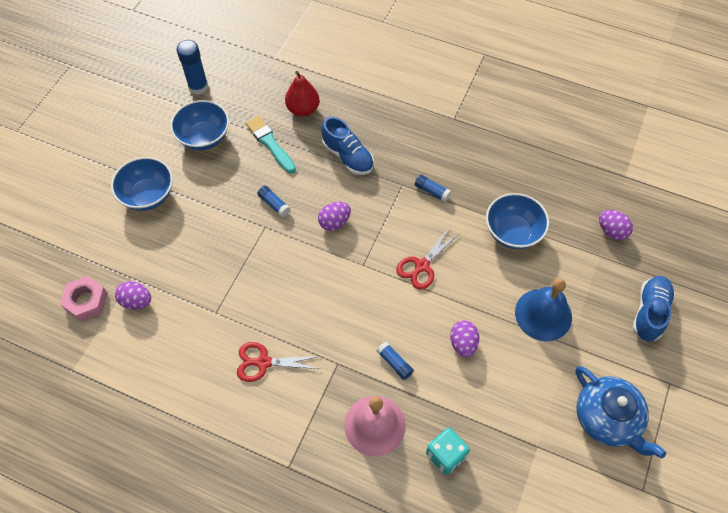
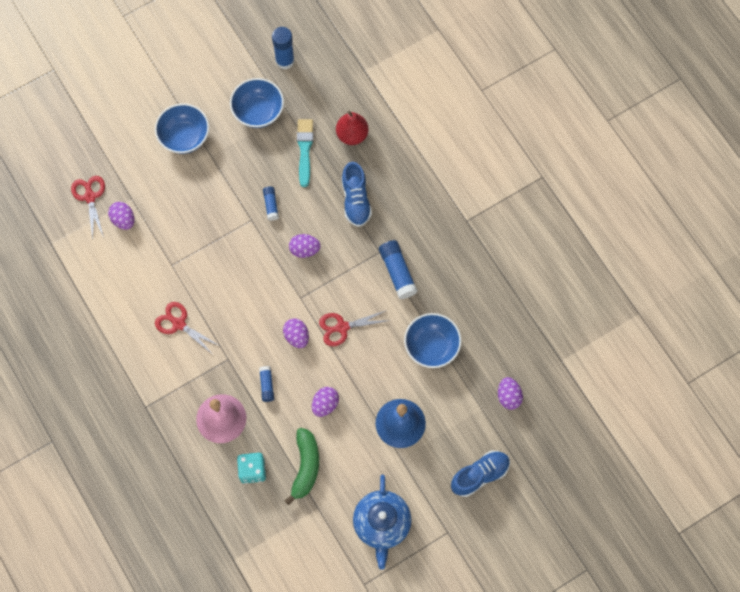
camera: 35 degrees right, 10 degrees up
(86, 301) = (90, 197): pink nut -> red scissors
(387, 300) = (296, 336): none -> purple egg
(432, 191) = (397, 272): blue glue stick -> blue glue stick, size x1.71
(493, 414) = (305, 466): none -> green banana

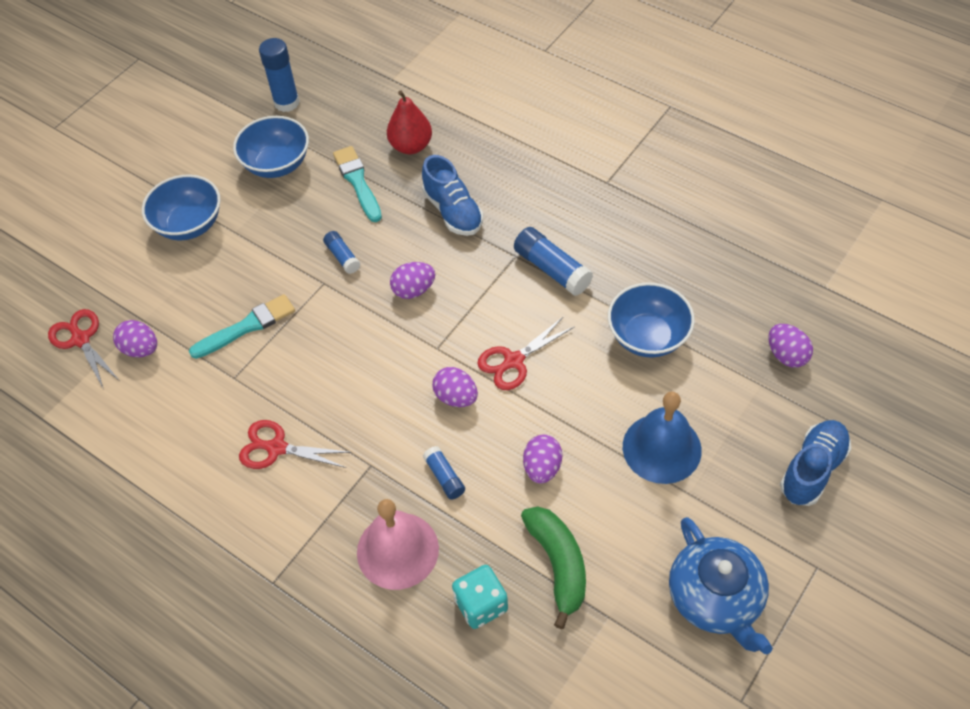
camera: 20 degrees left, 15 degrees down
(192, 232) = (247, 327): none -> turquoise brush

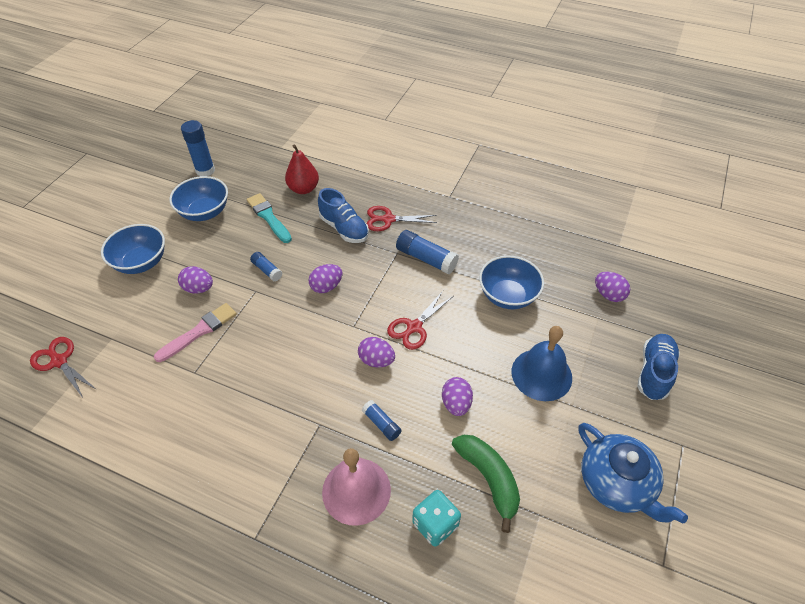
camera: 15 degrees left, 5 degrees down
(141, 349) = (112, 361): purple egg -> purple egg (199, 289)
(247, 327) = (199, 331): turquoise brush -> pink brush
(276, 448) = (239, 423): red scissors -> red scissors (388, 219)

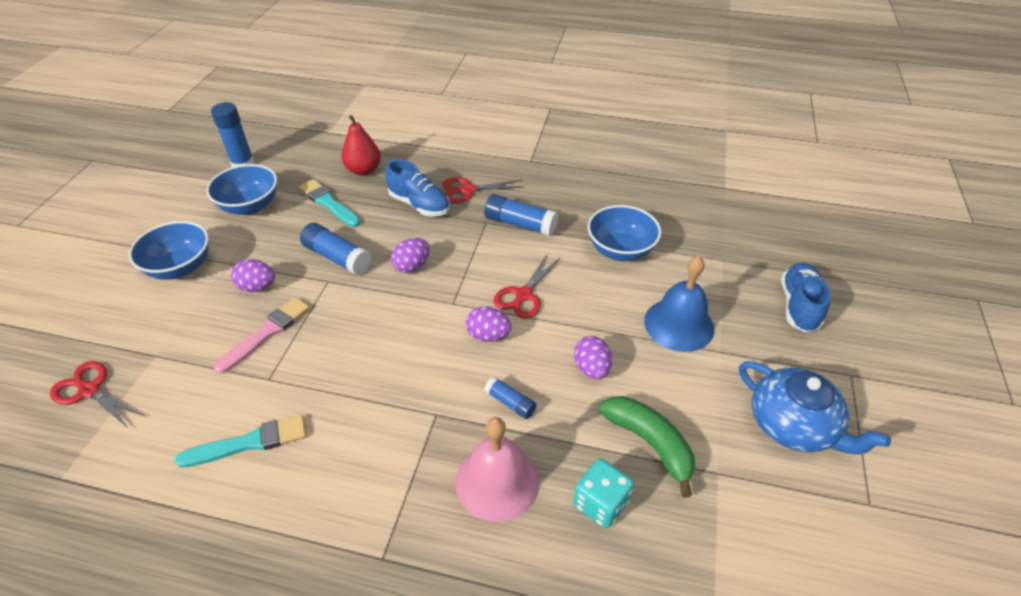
camera: 10 degrees left, 5 degrees down
(171, 425) = (249, 443): none -> turquoise brush
(267, 270) = (337, 257): blue glue stick -> blue glue stick, size x1.71
(608, 295) = (728, 236): purple egg -> none

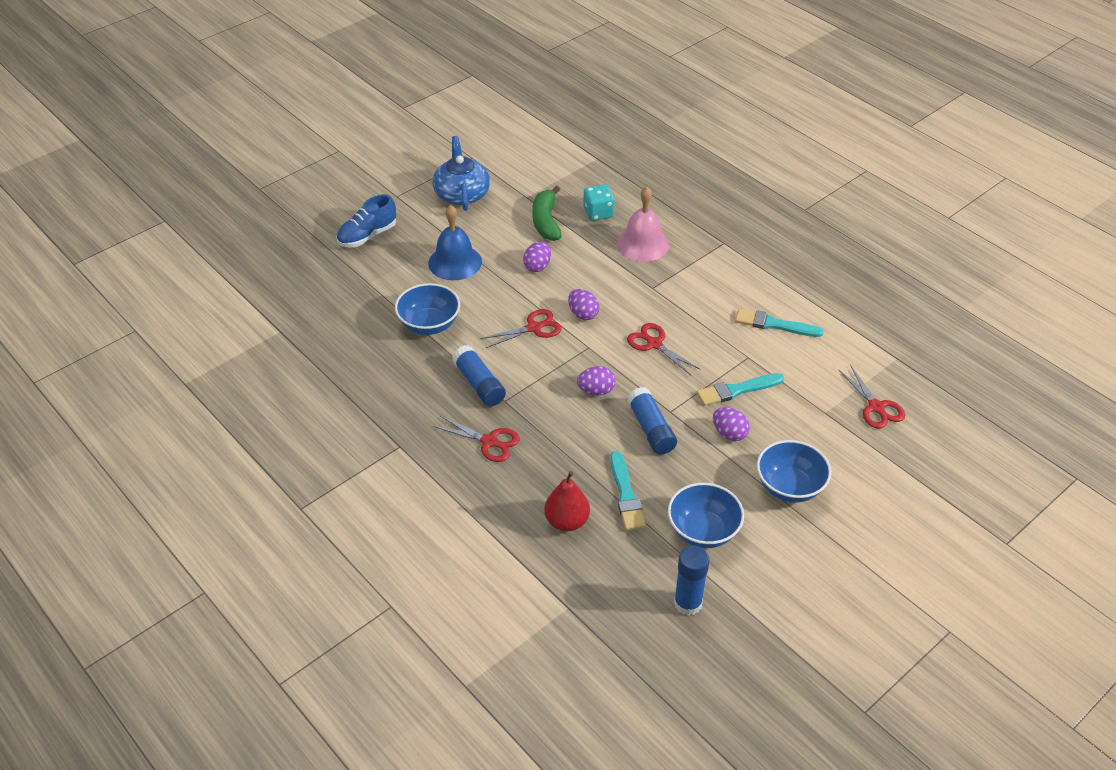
camera: 145 degrees left, 0 degrees up
(266, 333) = (737, 390): pink brush -> turquoise brush
(386, 340) = (654, 344): none -> red scissors
(419, 205) = (545, 448): blue shoe -> none
(510, 402) = (603, 273): blue glue stick -> none

